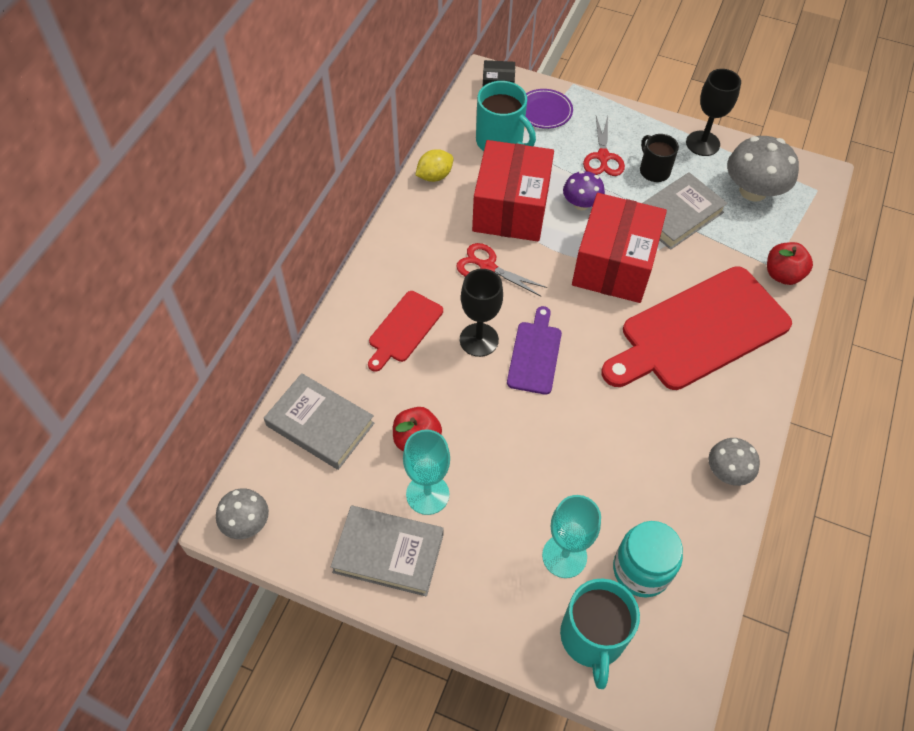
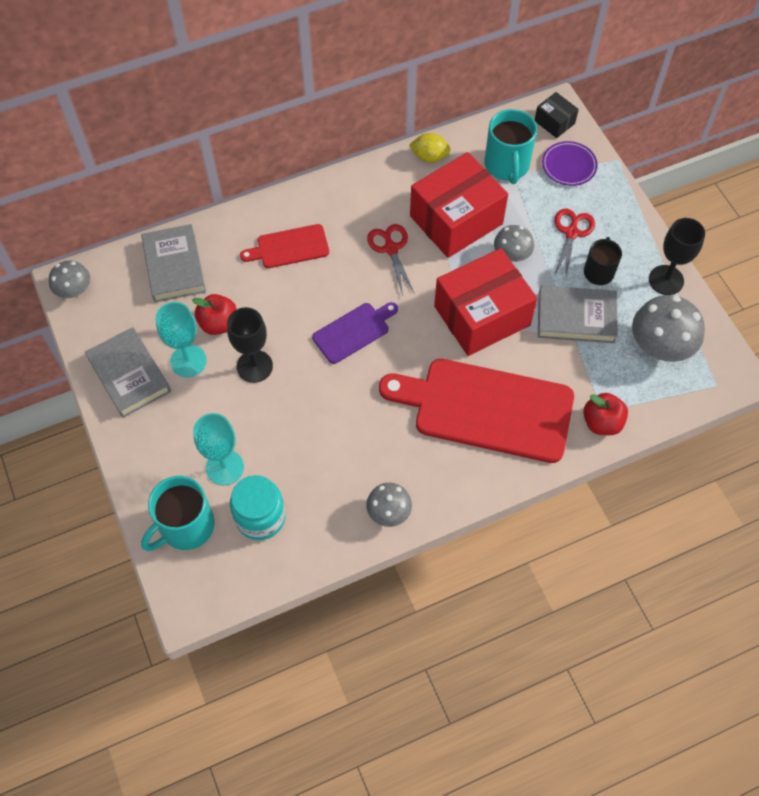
camera: 45 degrees right, 5 degrees up
(479, 340) = (328, 292): black goblet -> black goblet (254, 366)
(581, 204) = (511, 254): purple mushroom -> grey mushroom
(603, 157) = (571, 232): red scissors -> red scissors turned 150 degrees clockwise

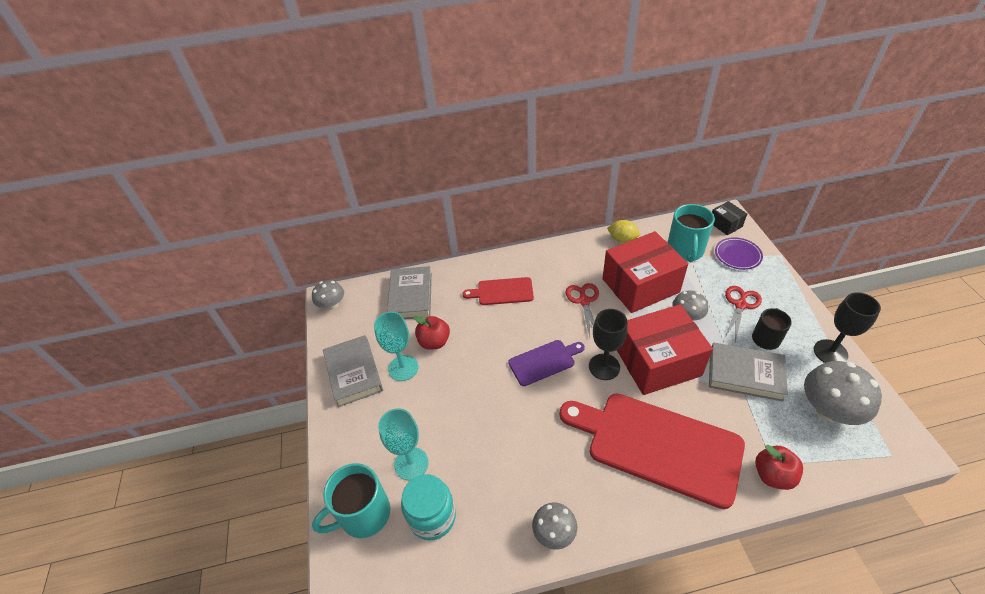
camera: 15 degrees right, 15 degrees down
(254, 366) = (456, 379): black goblet -> black goblet (604, 367)

